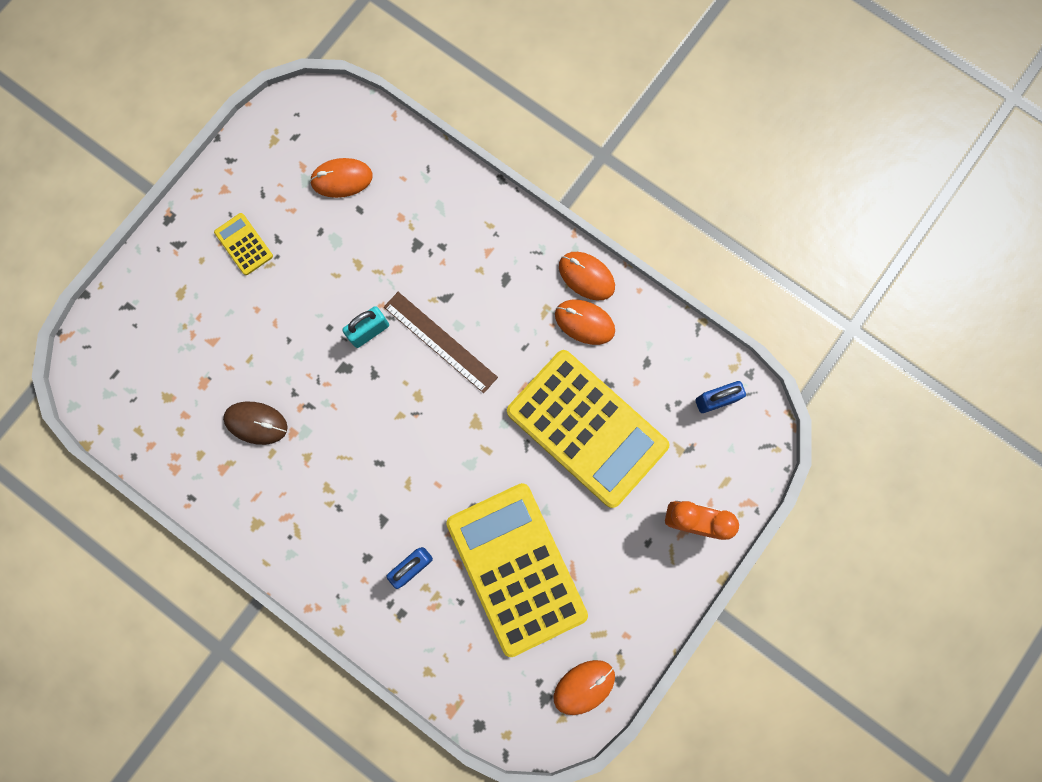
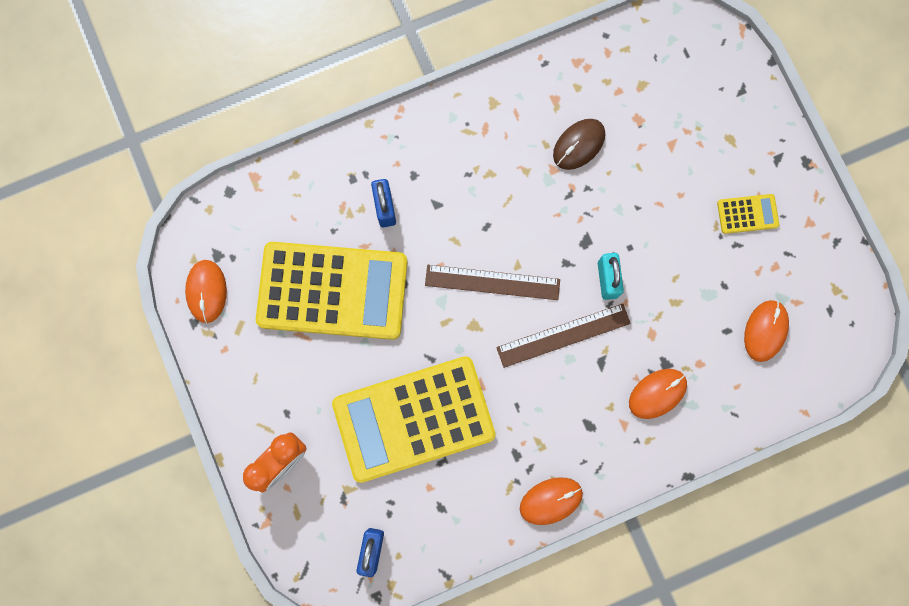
camera: 120 degrees right, 0 degrees up
(428, 429) = (492, 282): none -> brown ruler
(584, 322) = (509, 473): orange mouse -> orange mouse (657, 393)

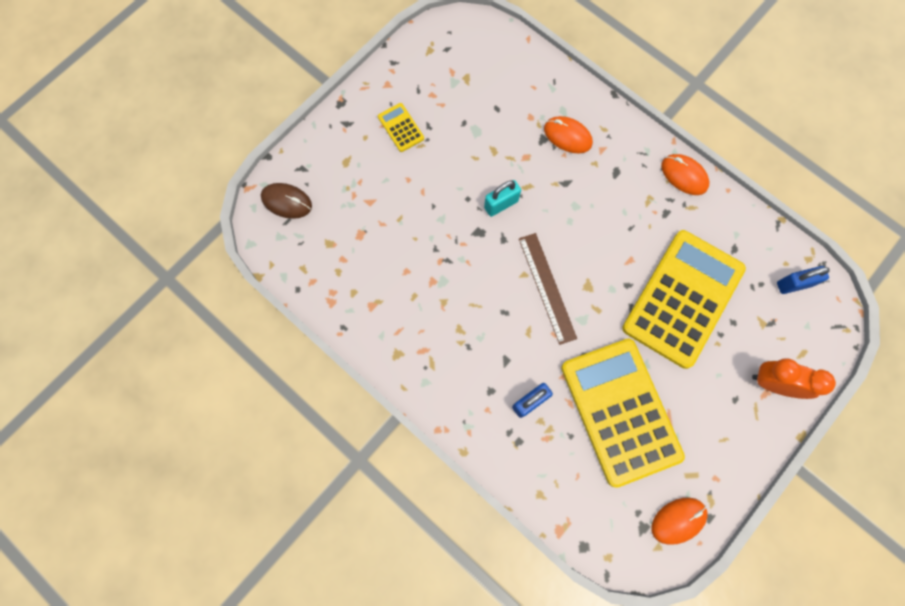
camera: 115 degrees left, 5 degrees down
(413, 419) = (683, 298): yellow calculator -> yellow calculator turned 105 degrees counterclockwise
(563, 335) = (560, 217): brown ruler -> none
(578, 145) = (402, 270): brown mouse -> brown mouse (287, 201)
(765, 331) = (483, 84): orange mouse -> none

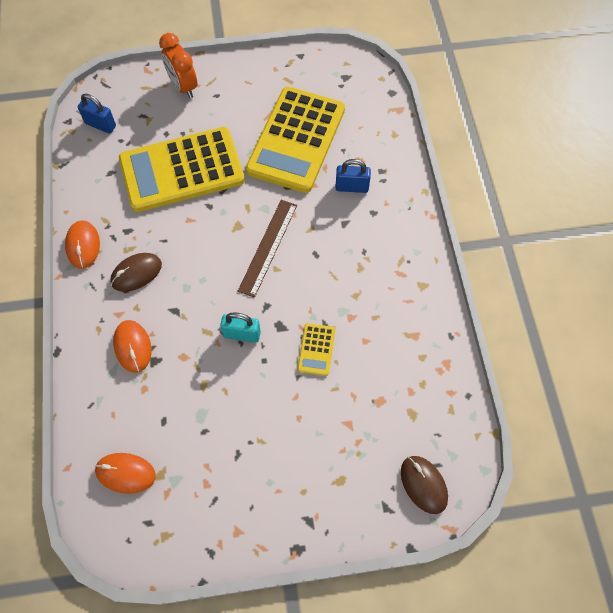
camera: 140 degrees left, 10 degrees down
(401, 127) = (263, 473): yellow calculator -> yellow calculator (316, 349)
(622, 187) = (136, 273): none -> brown mouse
(678, 520) = (320, 66): orange mouse -> orange mouse (125, 473)

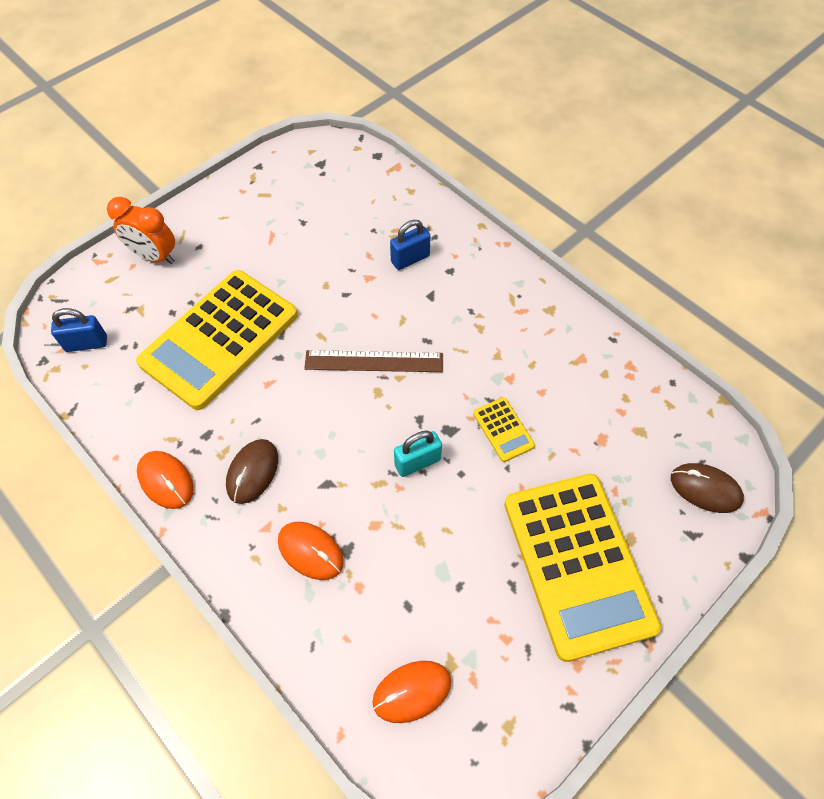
camera: 35 degrees left, 5 degrees down
(268, 247) = (374, 361): brown ruler -> brown ruler turned 75 degrees counterclockwise
(296, 140) = (318, 245): yellow calculator -> yellow calculator (577, 564)

